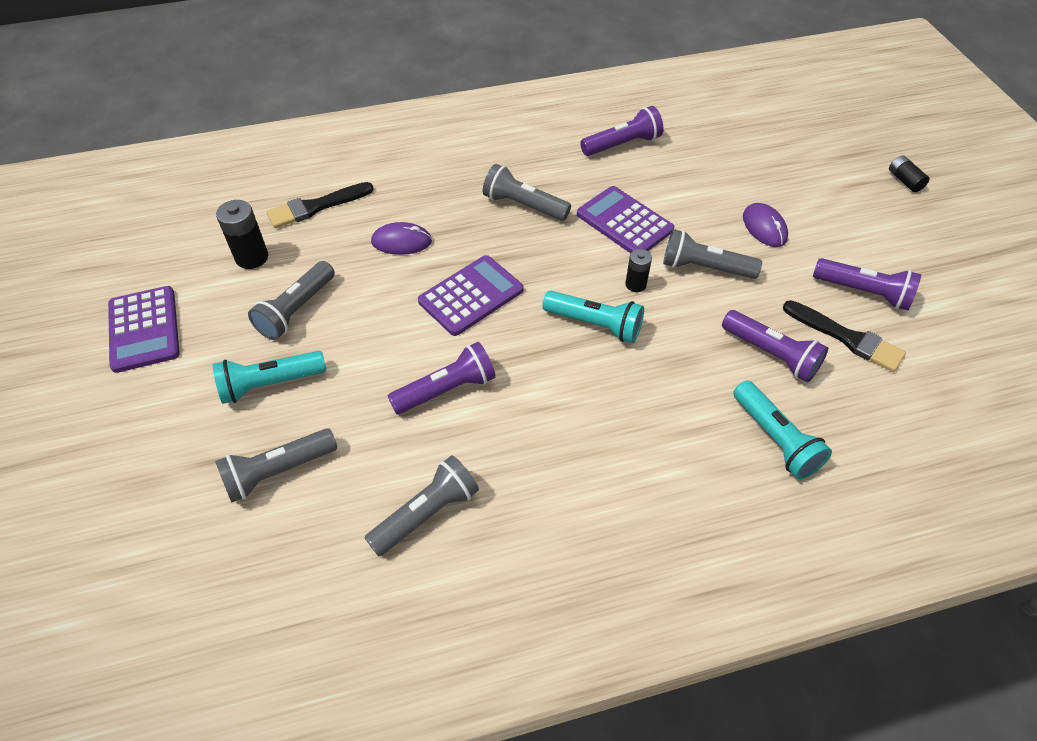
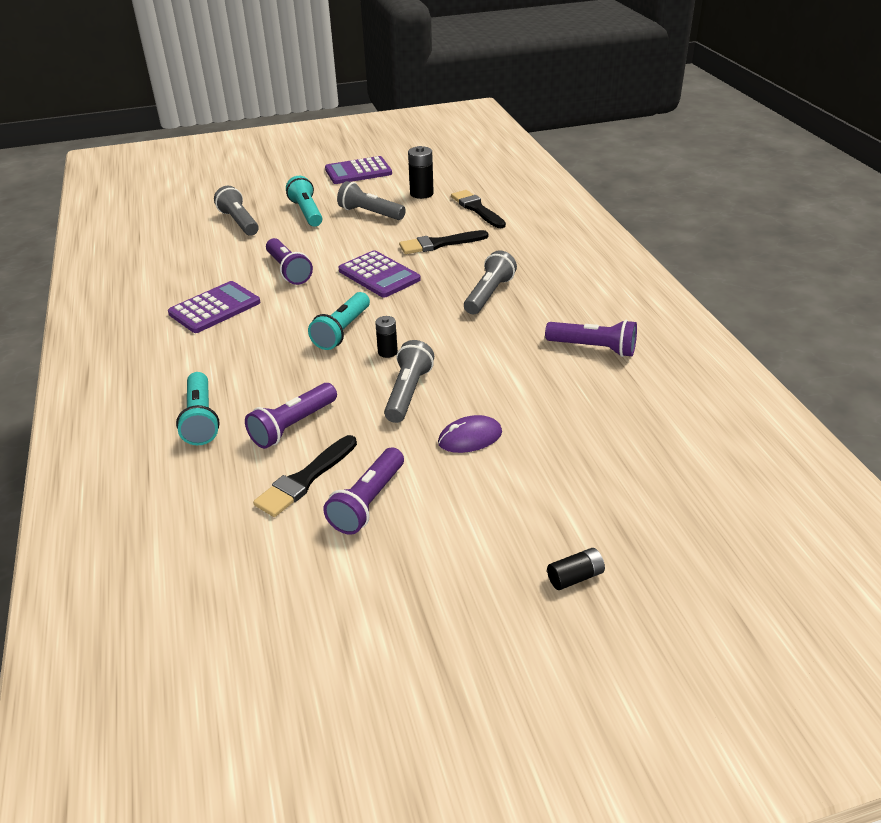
camera: 90 degrees right, 15 degrees down
(401, 241) = (439, 244): purple mouse -> black brush
(426, 514) = (191, 270): grey flashlight -> none
(622, 144) = (593, 348): purple flashlight -> purple flashlight turned 45 degrees counterclockwise
(624, 222) = (471, 347): purple calculator -> purple calculator (215, 308)
(775, 439) = (201, 419): turquoise flashlight -> turquoise flashlight turned 75 degrees counterclockwise

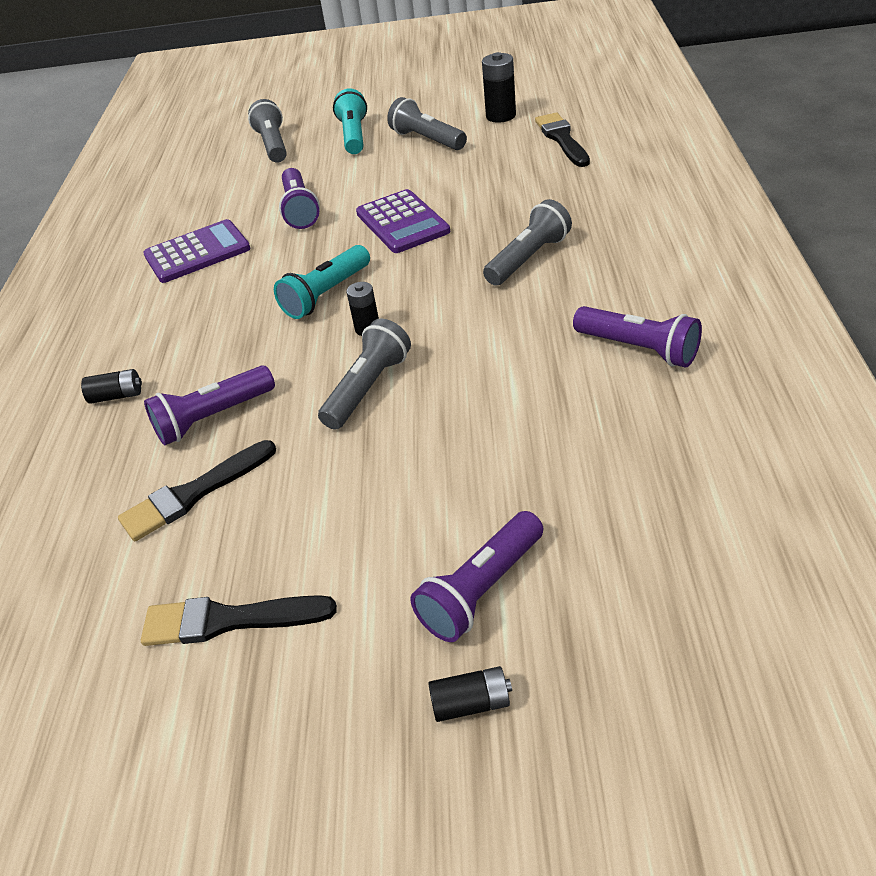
camera: 20 degrees right, 5 degrees up
(201, 419) = (117, 396): turquoise flashlight -> black battery
(358, 171) = (436, 85): purple calculator -> none
(368, 502) = (252, 538): purple flashlight -> purple flashlight (481, 589)
(439, 244) = (494, 184): black brush -> black brush (229, 620)
(470, 438) = (418, 463): purple mouse -> none

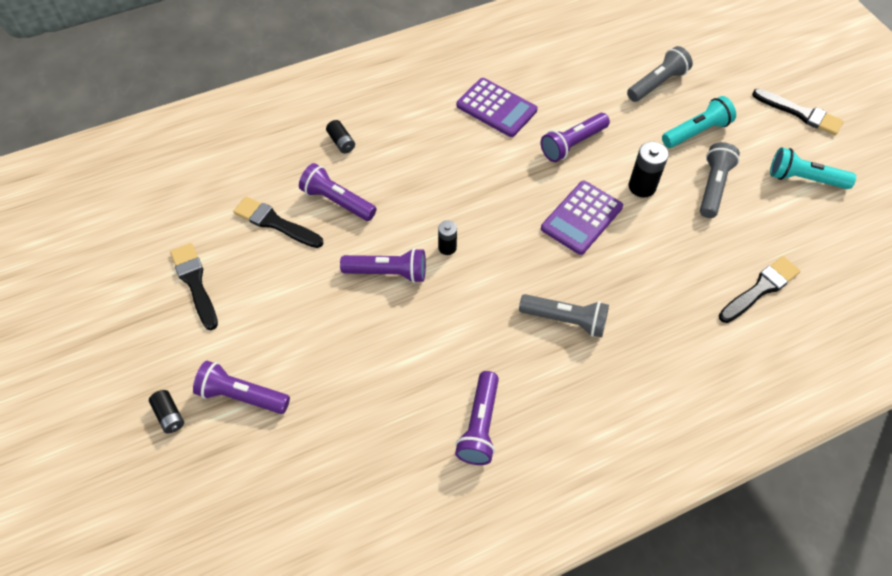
camera: 60 degrees right, 15 degrees up
(326, 294) = (476, 207): turquoise flashlight -> turquoise flashlight (804, 179)
(368, 388) = (388, 272): grey flashlight -> purple flashlight
(382, 82) = (800, 113): none -> black brush
(501, 116) = (780, 227): black battery -> black battery (642, 186)

